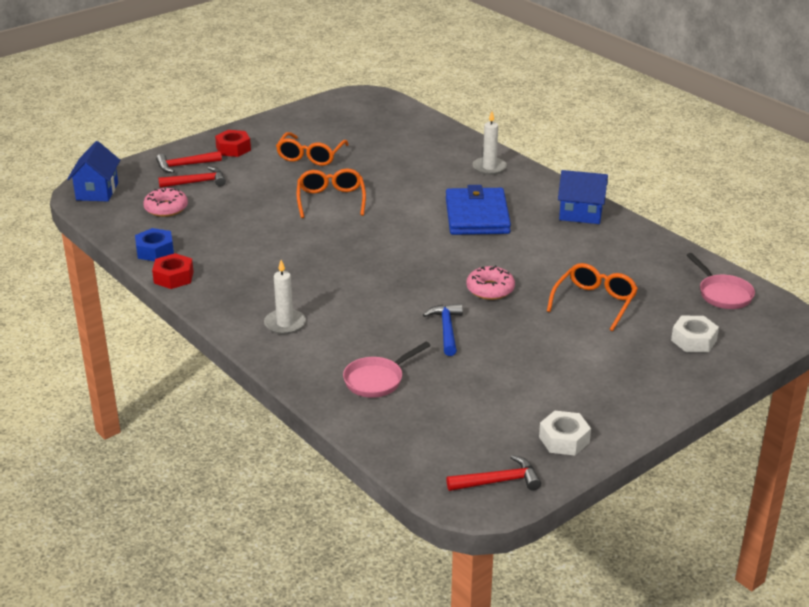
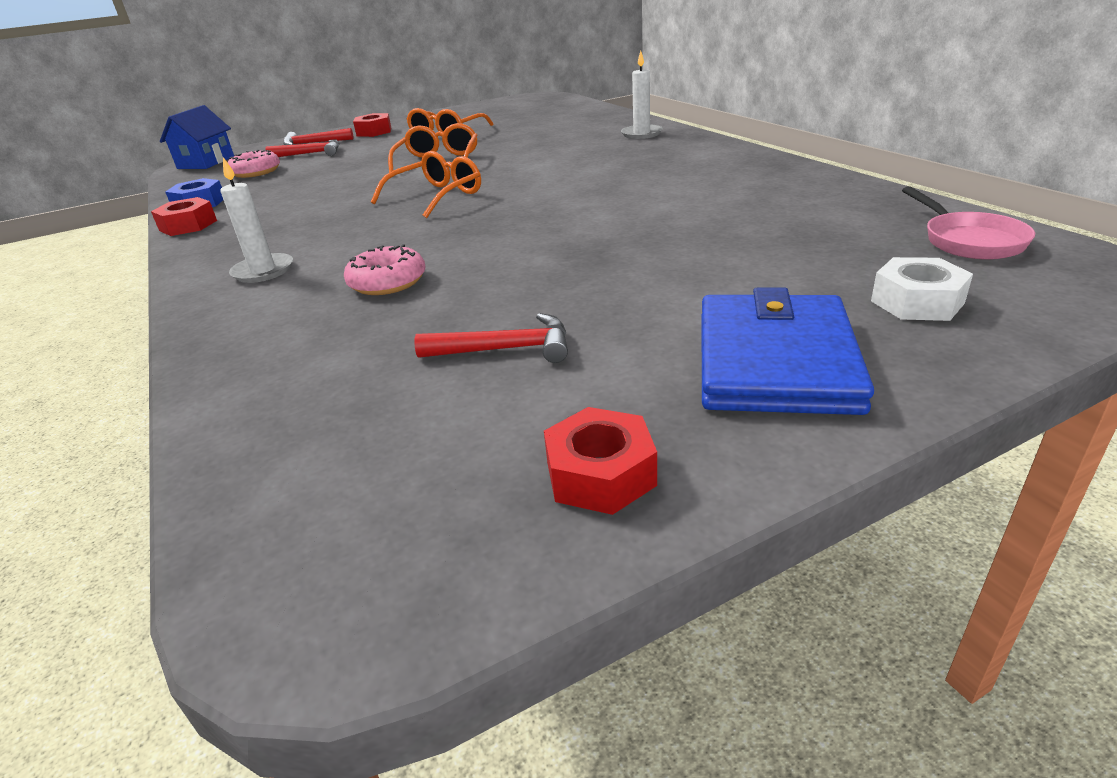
camera: 15 degrees right, 0 degrees up
(377, 380) = (321, 345): pink pan -> none
(446, 330) = (484, 281): blue hammer -> none
(477, 216) = (604, 169): blue wallet -> blue wallet (775, 361)
(490, 289) = (580, 236): pink donut -> pink donut (387, 282)
(498, 481) = (397, 567): red hammer -> red hammer (505, 349)
(564, 440) = (600, 474): white nut -> red nut
(580, 214) = (744, 164): blue house -> none
(594, 302) = (739, 250): orange glasses -> orange glasses (437, 196)

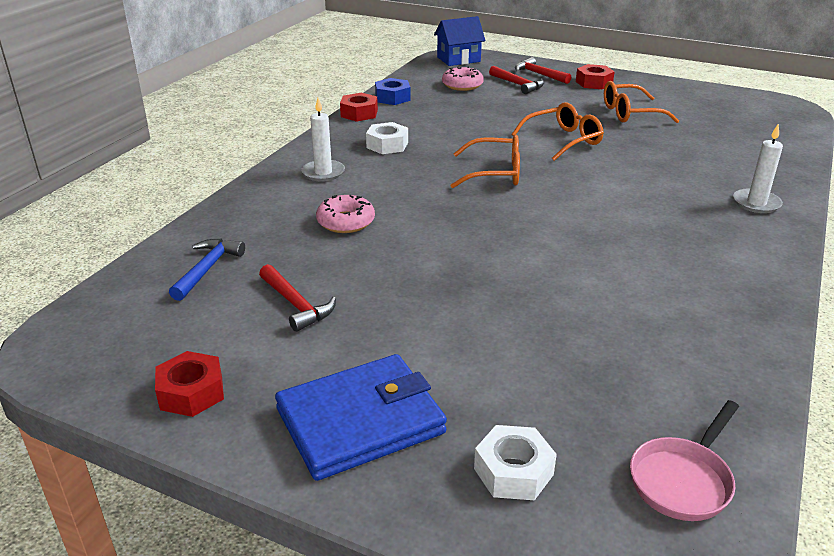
camera: 50 degrees right, 0 degrees up
(283, 227) = (387, 145): none -> white nut
(327, 396) = (207, 269): none -> blue hammer

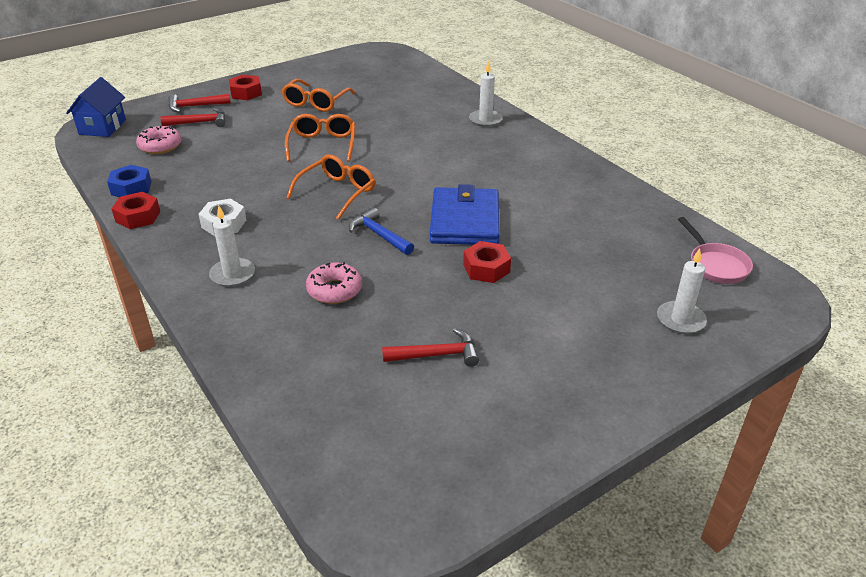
camera: 60 degrees left, 5 degrees up
(191, 392) = (513, 445): red nut -> red nut (486, 268)
(207, 269) = (335, 392): blue hammer -> blue hammer (379, 235)
(360, 421) = (600, 366): blue wallet -> blue wallet (465, 221)
(513, 471) = (680, 320): white nut -> white candle

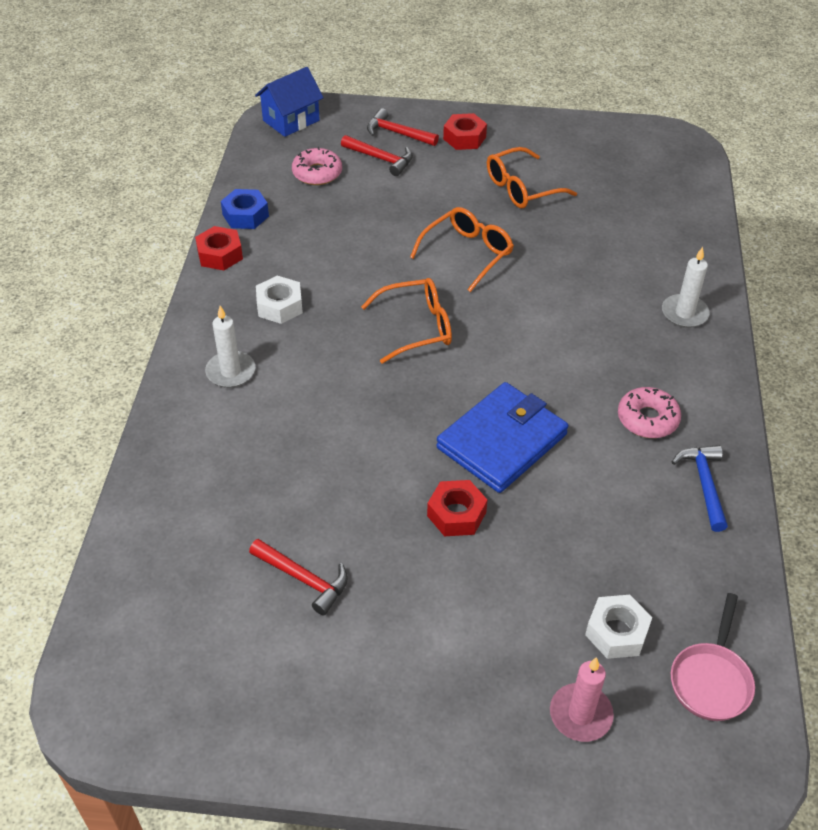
camera: 40 degrees right, 10 degrees up
(334, 290) = (294, 445): pink donut -> pink donut (647, 419)
(379, 235) = (400, 406): blue hammer -> blue hammer (704, 484)
(645, 272) = (616, 632): none -> white nut
(680, 320) = (580, 714): white candle -> pink candle

